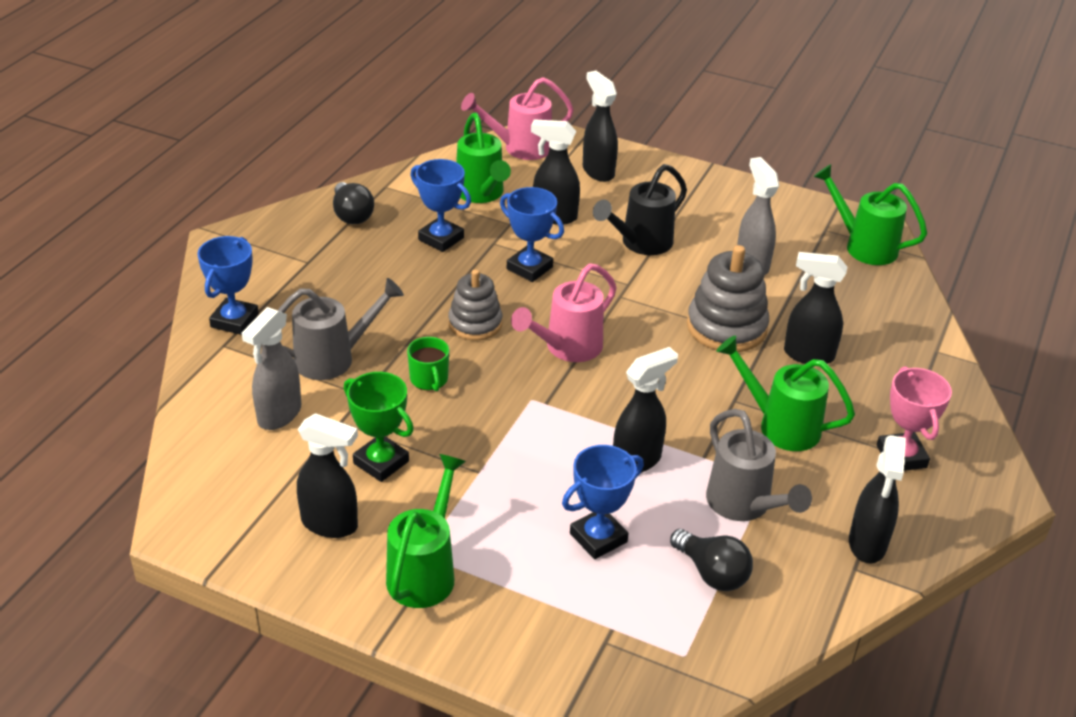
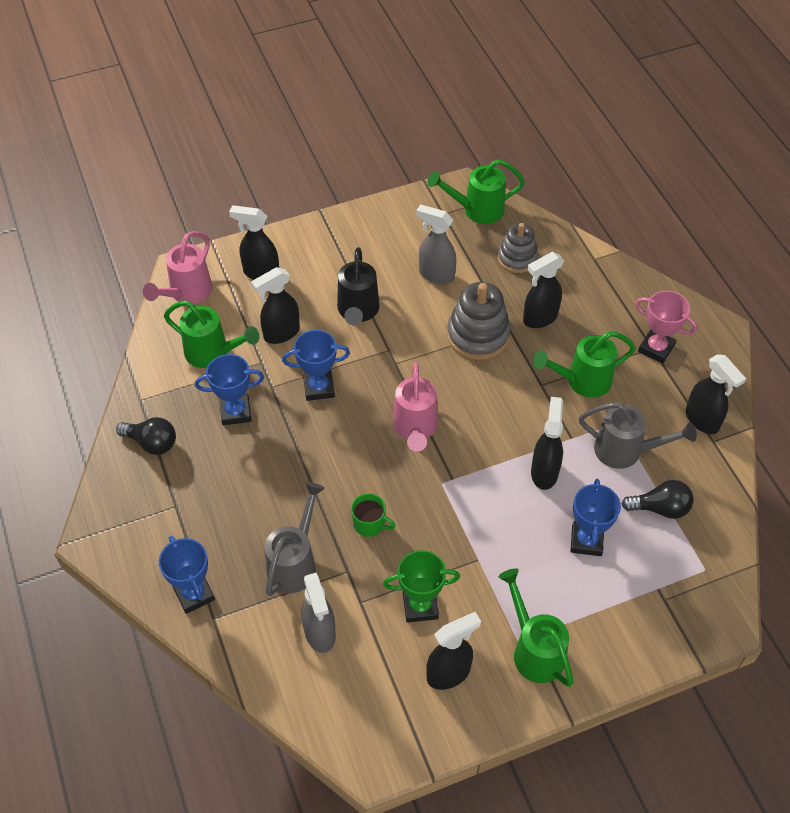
camera: 45 degrees left, 15 degrees up
(475, 323) = (342, 459): grey stacking toy -> grey stacking toy (517, 258)

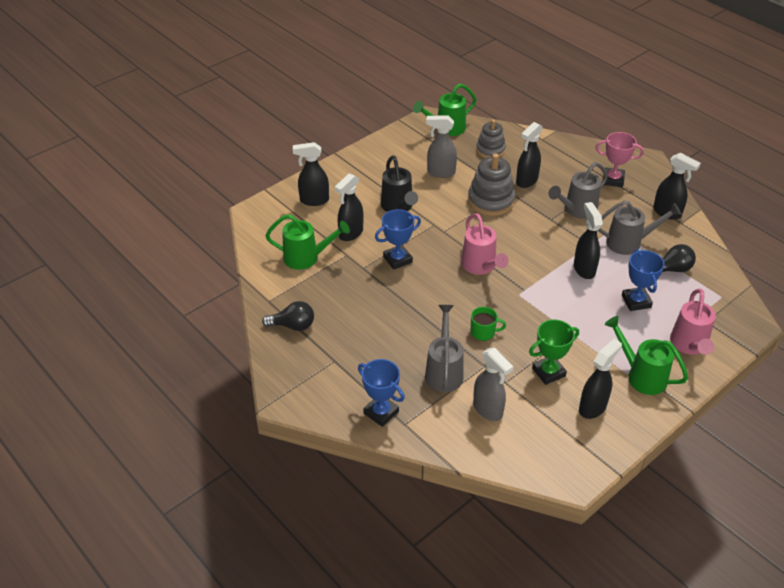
camera: 20 degrees left, 10 degrees down
(187, 292) = (265, 225): pink watering can -> pink watering can (689, 345)
(235, 412) = (345, 290): blue trophy -> none
(582, 381) = (577, 210): green watering can -> grey watering can

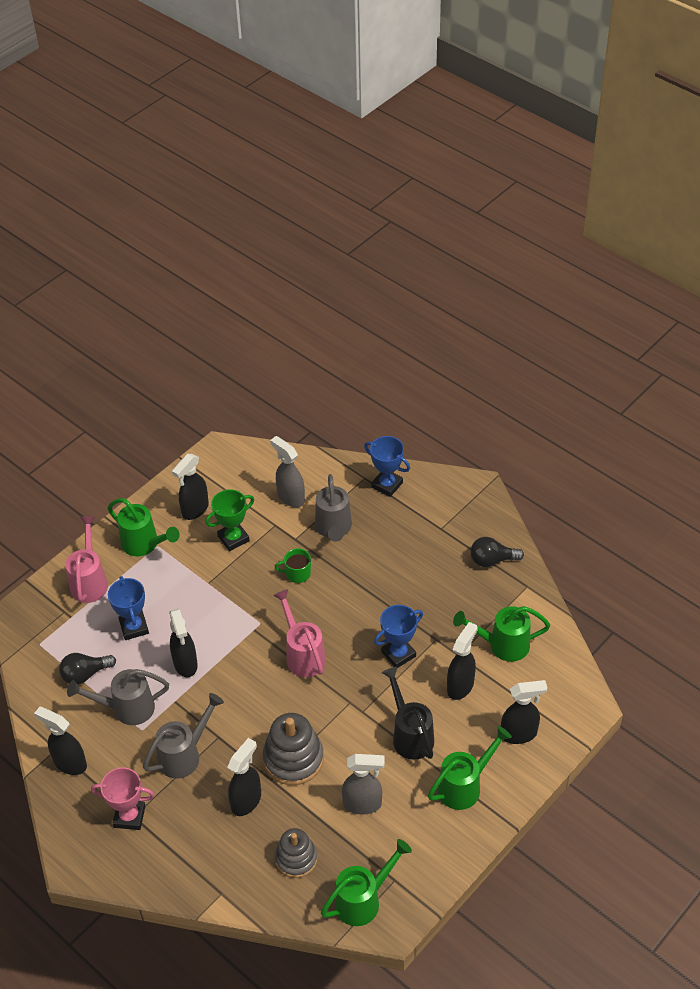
camera: 175 degrees right, 5 degrees up
(364, 175) = (464, 786): none -> green watering can

